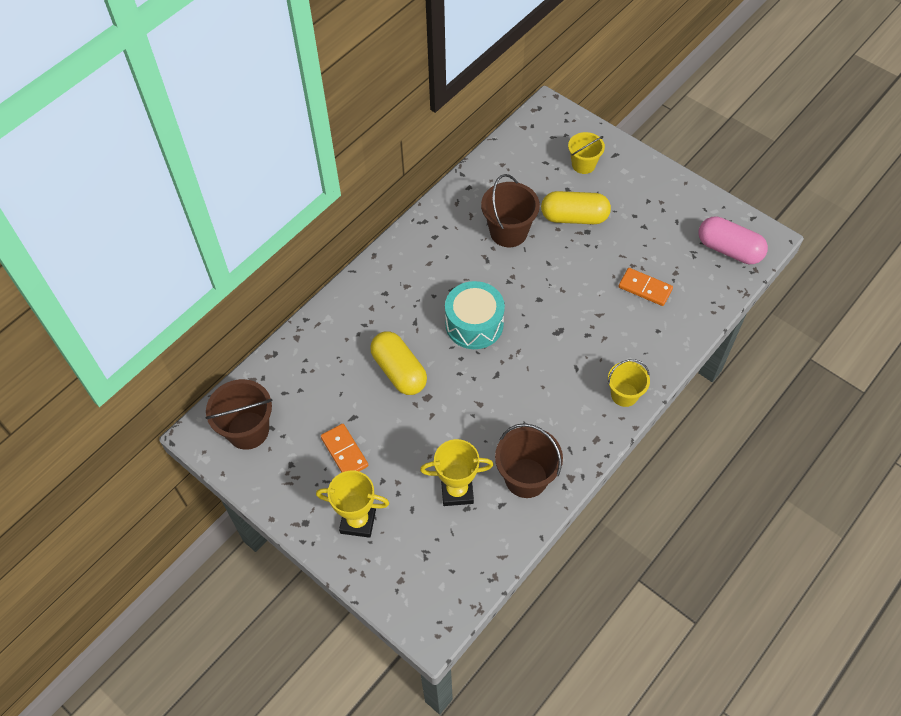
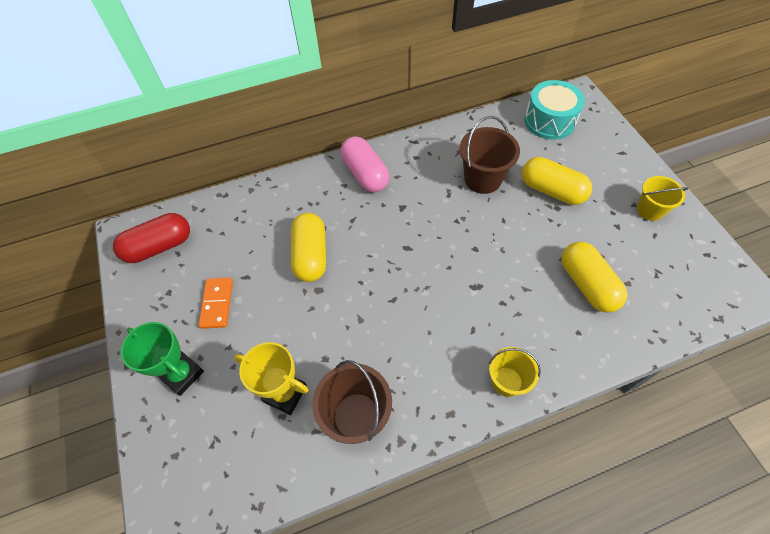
camera: 30 degrees right, 0 degrees up
(248, 430) = (159, 247): brown bucket -> red capsule
(358, 521) = (182, 374): yellow trophy -> green trophy
(474, 324) = (402, 244): turquoise drum -> turquoise drum (549, 121)
(583, 164) = (586, 150): yellow bucket -> yellow bucket (650, 210)
(645, 288) = (587, 284): orange domino -> yellow capsule
(729, 249) = (699, 285): pink capsule -> pink capsule (365, 174)

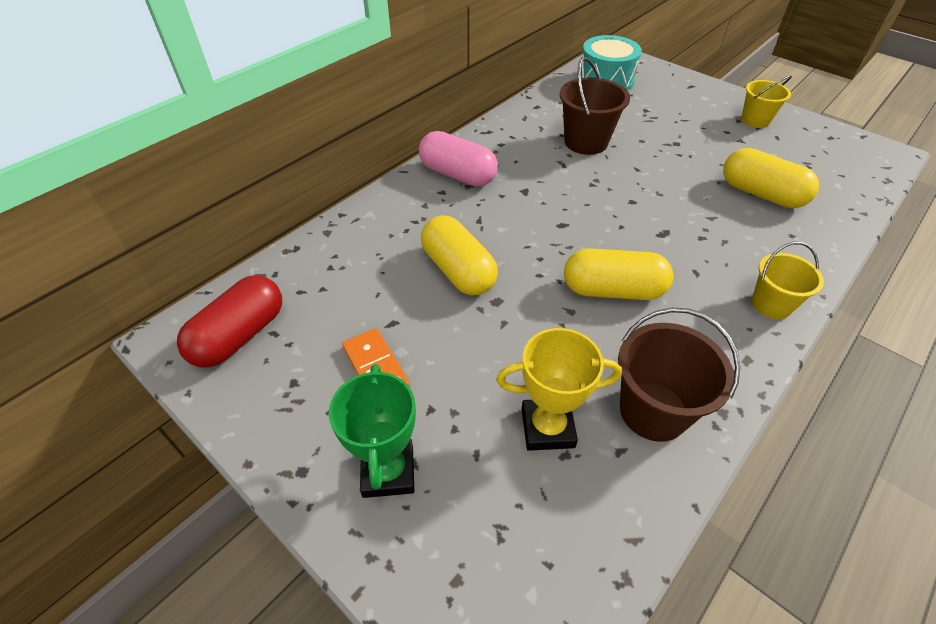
camera: 30 degrees left, 10 degrees down
(182, 374) = (388, 471): green trophy -> green trophy turned 75 degrees clockwise
(552, 190) = (659, 131): yellow capsule -> yellow capsule (613, 290)

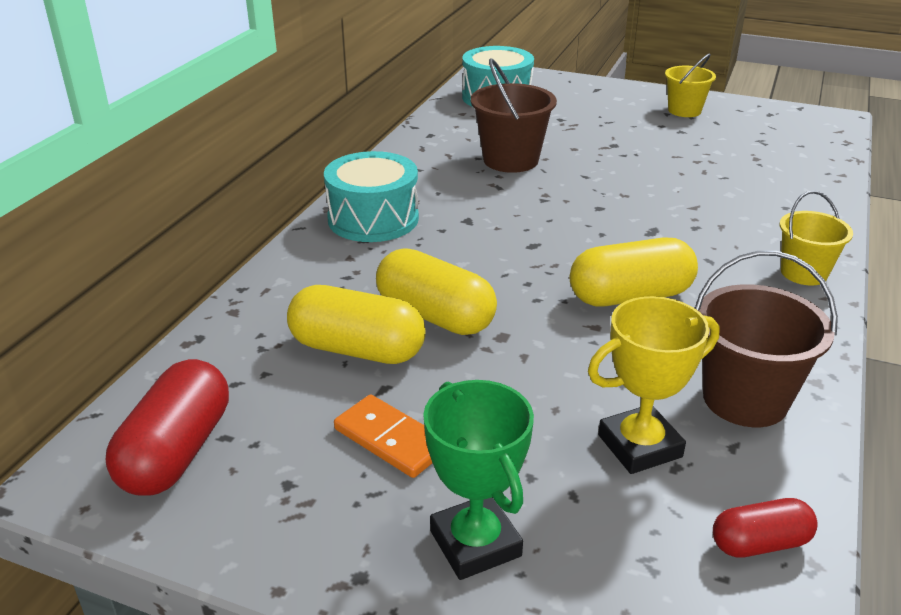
camera: 20 degrees left, 15 degrees down
(457, 174) = (373, 219): pink capsule -> turquoise drum
(593, 544) = (760, 543): none -> red capsule
(761, 194) = (731, 176): yellow capsule -> yellow capsule (357, 349)

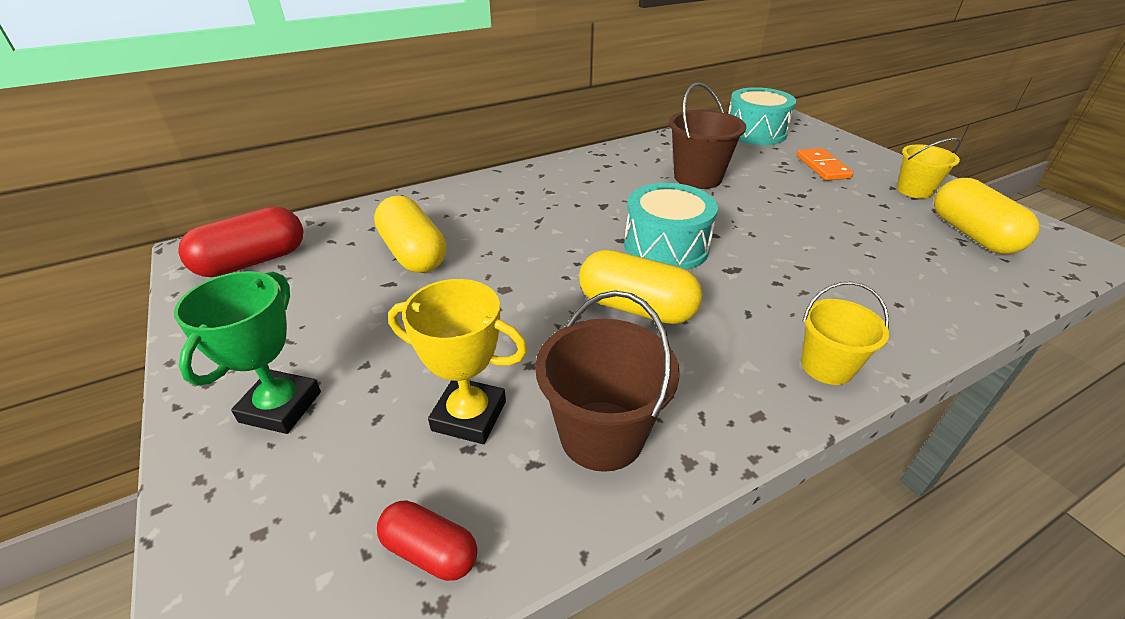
camera: 40 degrees right, 5 degrees up
(373, 219) = (546, 181): turquoise drum -> turquoise drum (666, 246)
(390, 439) = (344, 315): orange domino -> orange domino (822, 167)
(435, 316) = (486, 255): yellow capsule -> yellow capsule (972, 234)

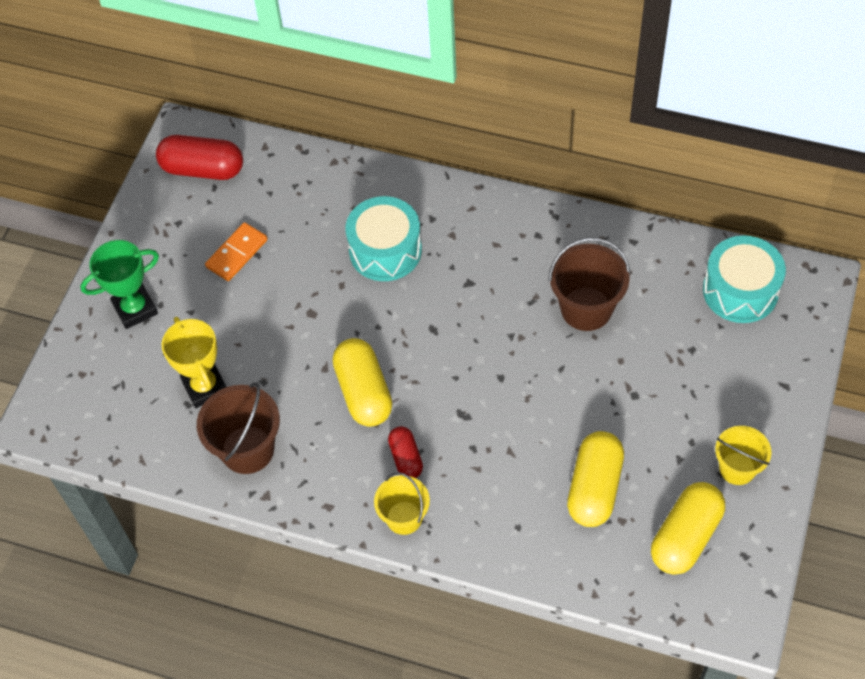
camera: 50 degrees right, 20 degrees up
(413, 253) = (294, 235): yellow capsule -> yellow capsule (594, 488)
(430, 551) = (130, 438): red capsule -> red capsule (406, 458)
(666, 246) = (452, 360): turquoise drum -> turquoise drum (385, 250)
(822, 167) = (714, 381): orange domino -> orange domino (236, 253)

